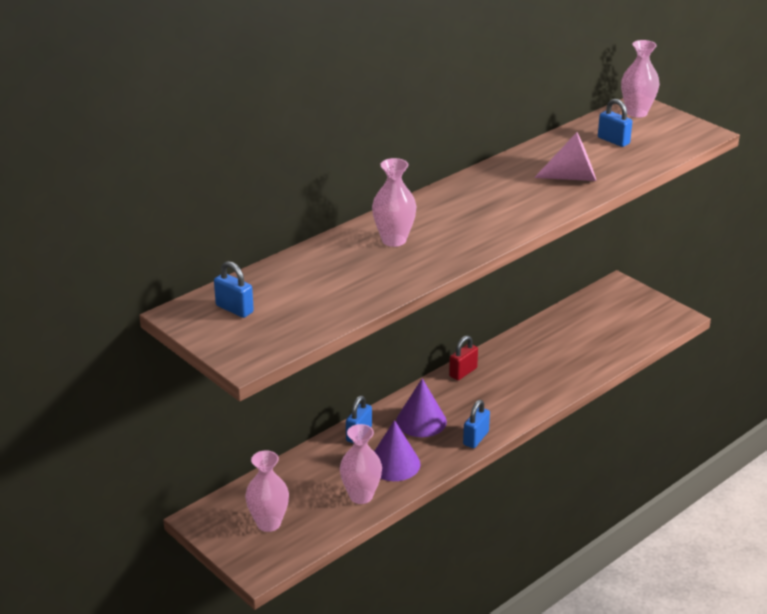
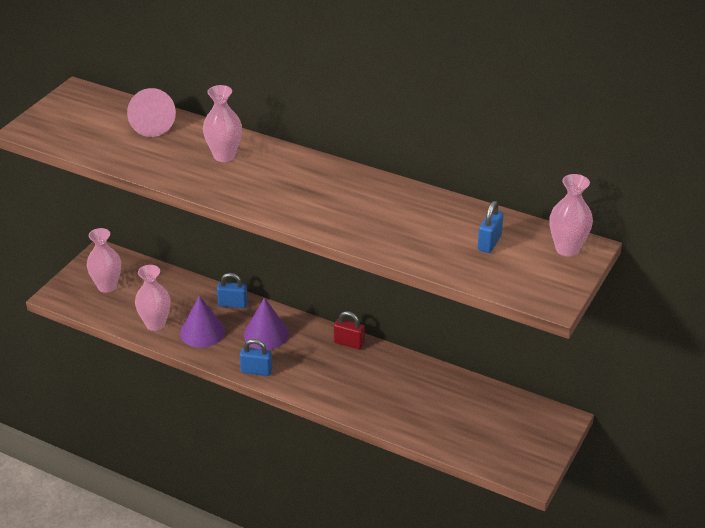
camera: 70 degrees right, 5 degrees up
(234, 309) = (91, 110): blue padlock -> none
(573, 177) = (393, 229): pink cone -> pink cone (151, 125)

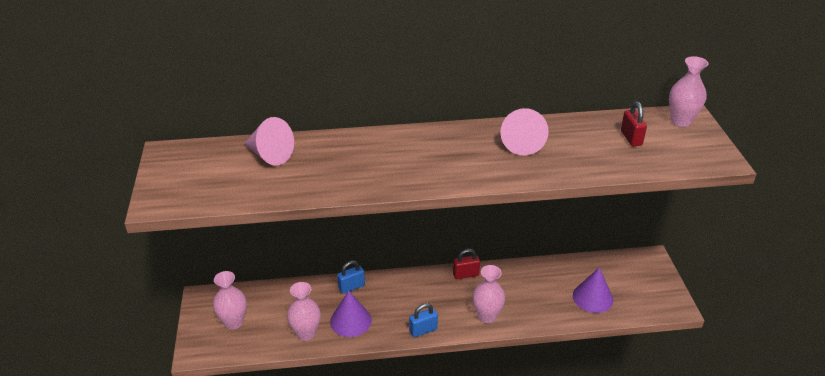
camera: 35 degrees left, 0 degrees up
(224, 156) = (362, 155): pink vase -> pink vase (487, 316)
(266, 334) = (400, 298): purple cone -> purple cone (592, 297)
(376, 203) = (522, 143): none -> pink cone
(489, 243) = (631, 138): blue padlock -> red padlock

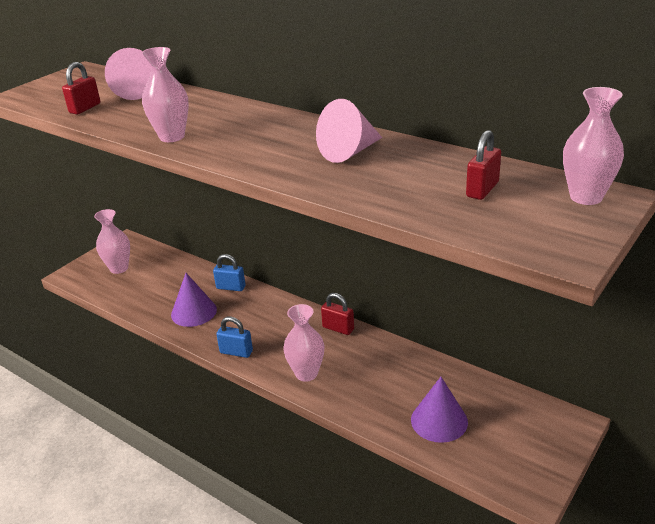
camera: 45 degrees right, 5 degrees down
(257, 188) = (85, 108): none -> red padlock
(306, 333) = (151, 303): pink vase -> pink vase (172, 137)

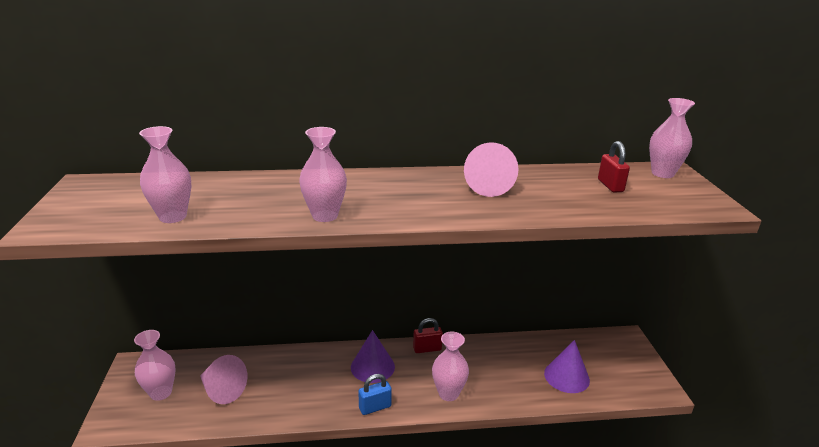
camera: 45 degrees left, 5 degrees down
(85, 108) = (173, 217): red padlock -> pink vase
(135, 92) = (200, 188): pink cone -> pink cone (222, 390)
(194, 312) = (294, 394): purple cone -> purple cone (372, 366)
(231, 287) = (301, 358): blue padlock -> none

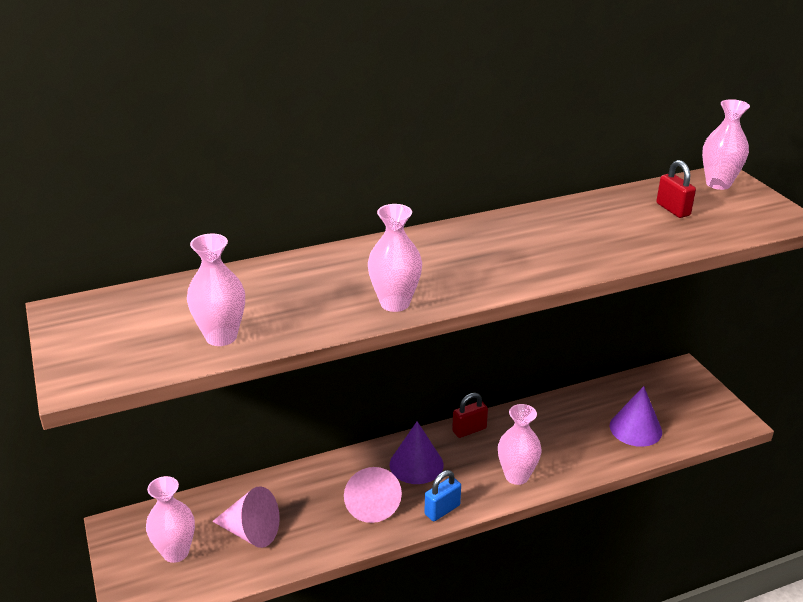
camera: 15 degrees left, 5 degrees up
(488, 186) = (547, 232): pink cone -> pink cone (371, 504)

